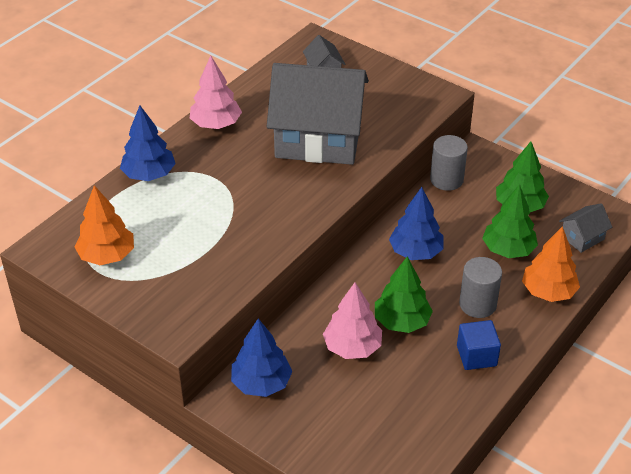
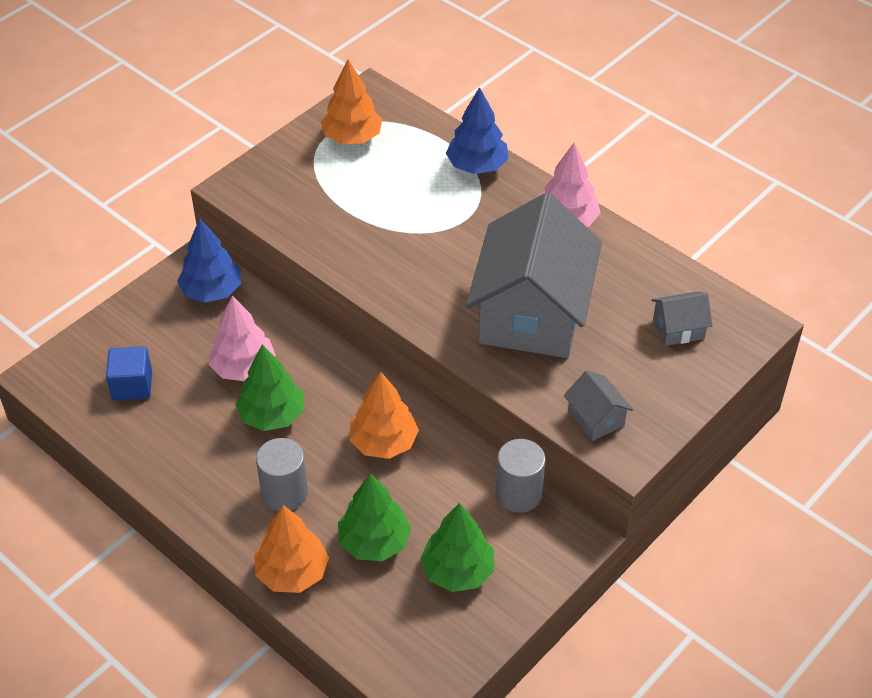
camera: 95 degrees right, 5 degrees up
(416, 252) = (383, 442): blue tree -> orange tree
(476, 356) = (205, 479): blue cube -> blue cube (132, 385)
(582, 237) = (386, 635): grey house -> grey house (596, 418)

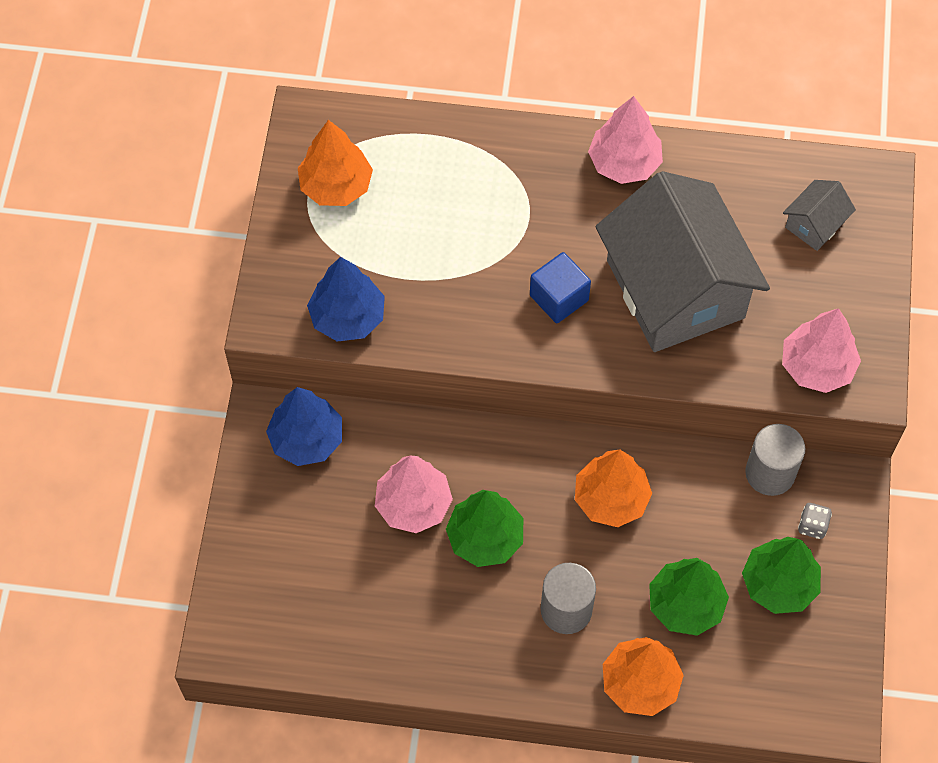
camera: 35 degrees left, 15 degrees up
(132, 385) = (322, 593): blue cube -> blue cube (559, 298)
(477, 166) = (488, 147): blue tree -> blue tree (347, 317)
(520, 548) = (812, 526): none -> grey dice
(596, 418) = (816, 366): grey house -> pink tree

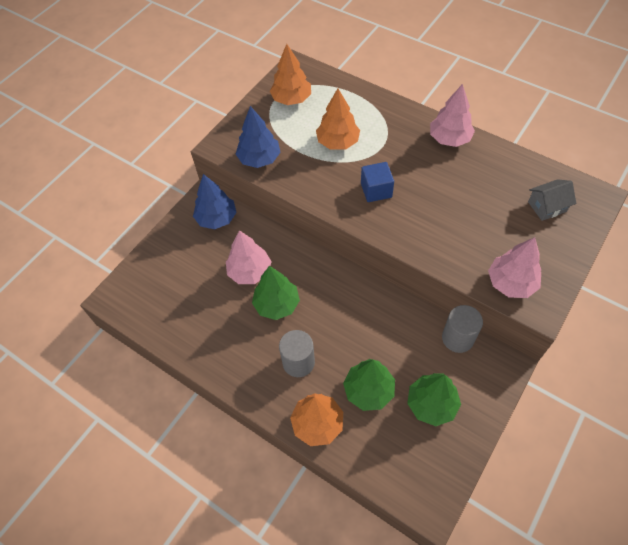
camera: 30 degrees right, 5 degrees down
(611, 499) = (357, 313): orange tree -> orange tree (338, 142)
(675, 289) = (445, 210): grey house -> none
(812, 526) = (469, 379): grey dice -> none

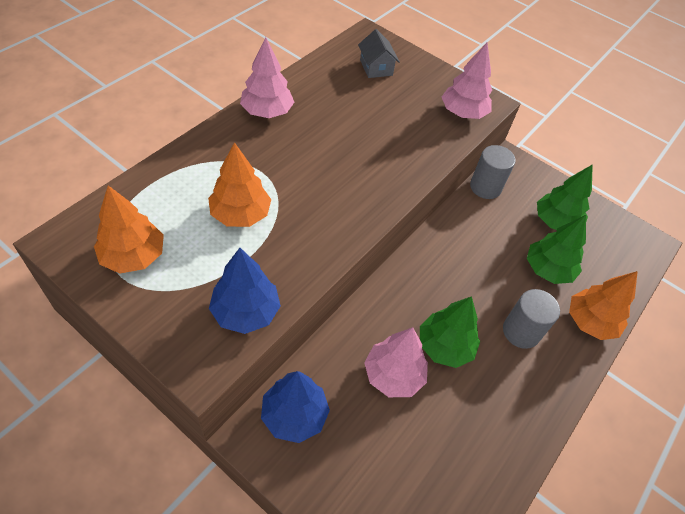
camera: 95 degrees left, 5 degrees down
(376, 190) = (331, 190): blue cube -> none

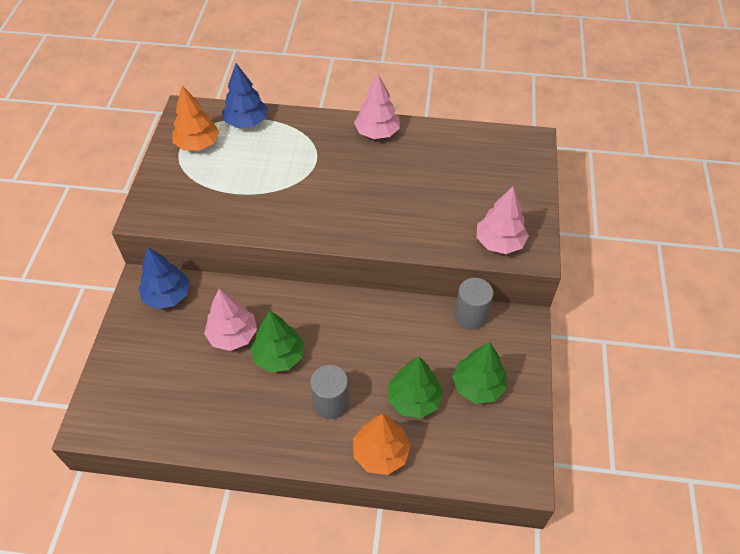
camera: 65 degrees right, 0 degrees up
(240, 214) = (269, 171): orange tree -> none
(245, 312) = (194, 214): blue tree -> blue tree (246, 122)
(376, 67) = (495, 164): grey house -> none

